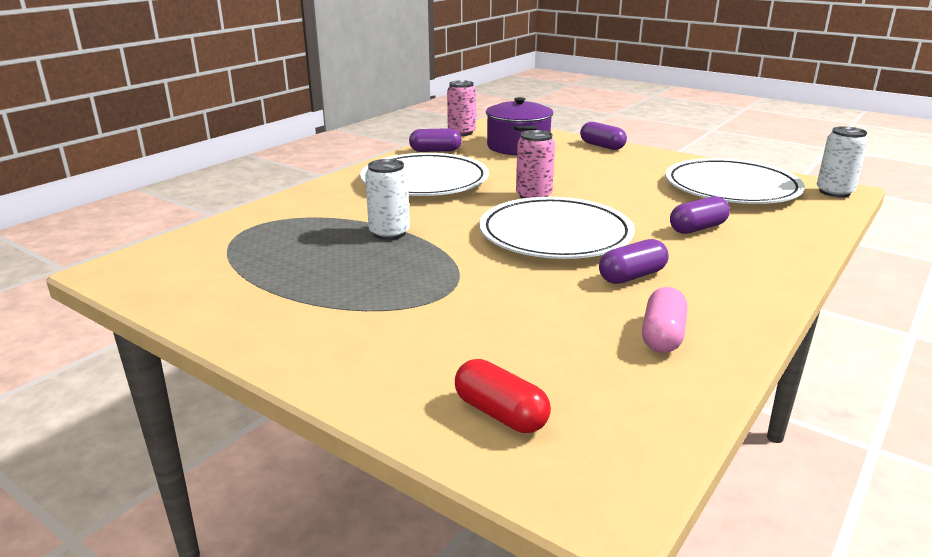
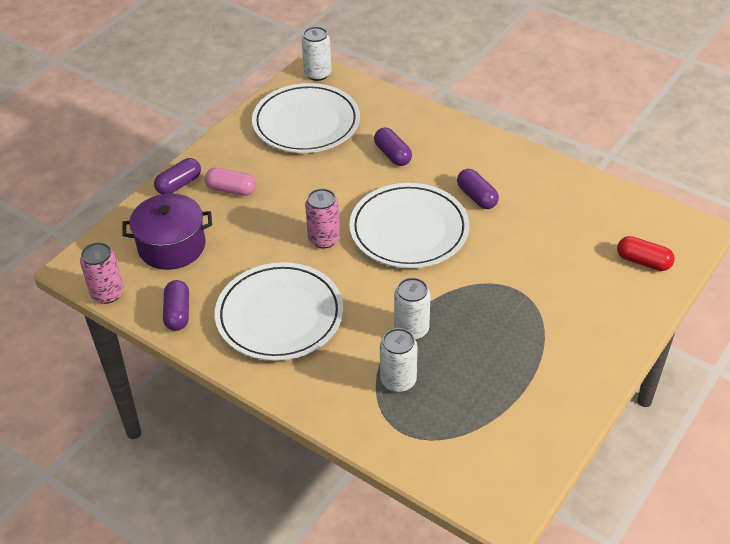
camera: 90 degrees left, 20 degrees up
(319, 226) = (398, 380): none -> white can
(500, 414) = (643, 261): red capsule -> red capsule turned 75 degrees clockwise
(662, 336) = (552, 193): pink capsule -> pink capsule (231, 190)

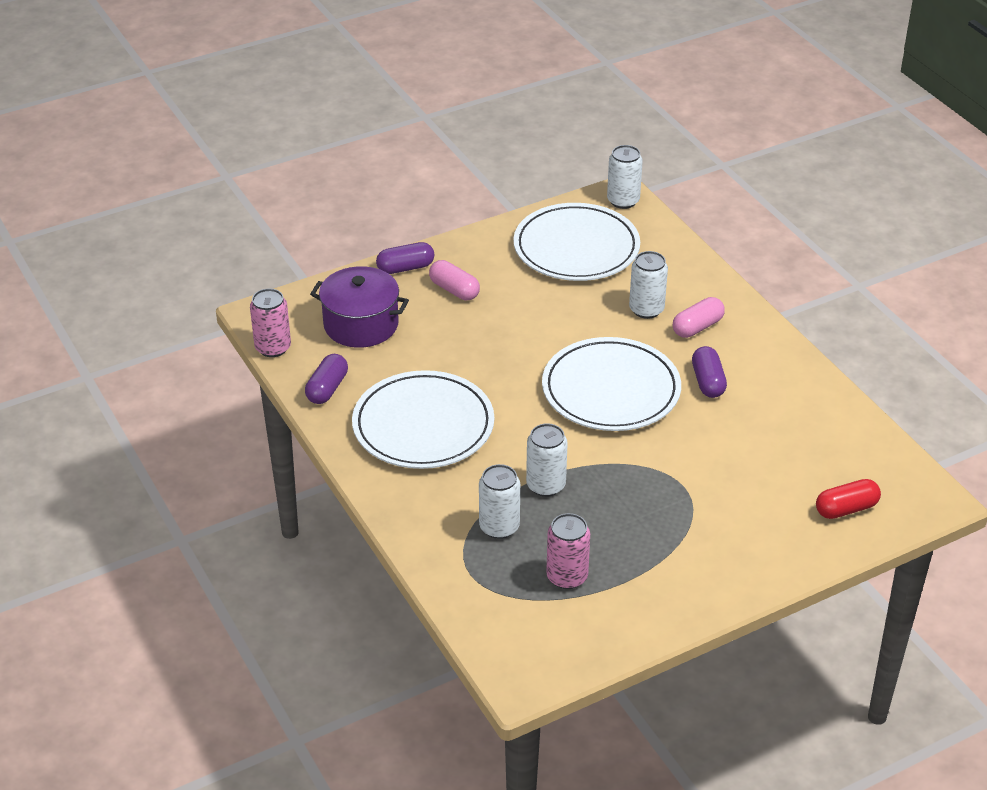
camera: 25 degrees right, 5 degrees down
(324, 239) = (516, 369): pink can -> pink can (567, 577)
(392, 155) = (646, 309): purple capsule -> white can
(440, 156) = (697, 327): none -> pink capsule
(643, 261) = (846, 509): red capsule -> red capsule turned 75 degrees counterclockwise

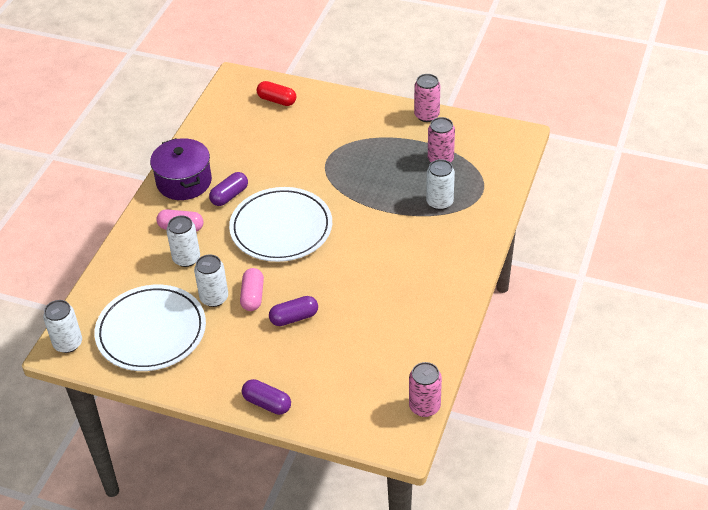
camera: 130 degrees left, 5 degrees up
(327, 389) = (427, 349): purple capsule -> purple capsule (294, 318)
(361, 325) = (351, 380): purple pot -> purple pot (184, 182)
(423, 425) = (404, 283): white plate -> none
(454, 290) = (263, 360): pink capsule -> pink capsule (252, 296)
(546, 485) = (388, 205): white can -> white can (214, 298)
(662, 622) = (426, 115): none -> pink can

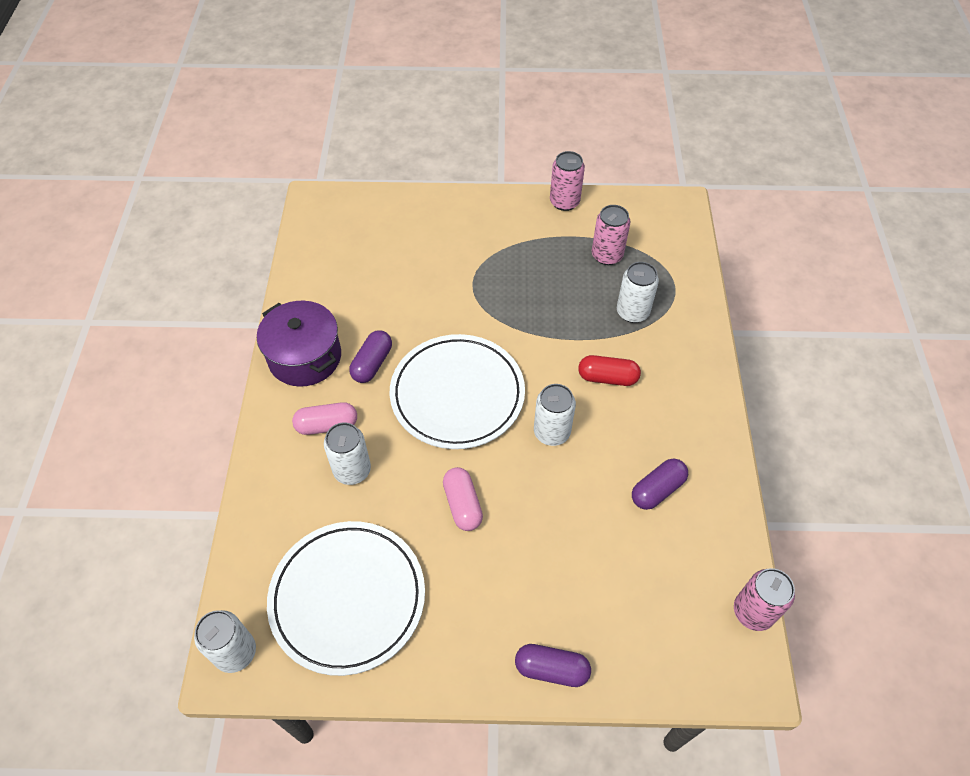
camera: 20 degrees left, 10 degrees up
(214, 298) = (413, 521): white can -> white can (551, 432)
(277, 100) = (378, 219): red capsule -> red capsule (607, 378)
(294, 318) = (530, 523): purple capsule -> purple capsule (657, 490)

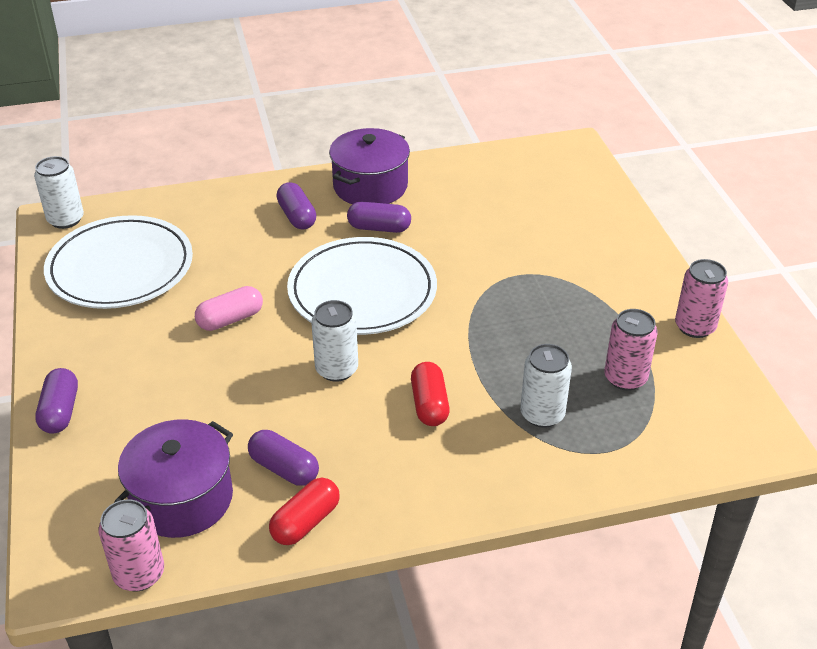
camera: 75 degrees right, 15 degrees down
(327, 425) = (297, 216): pink capsule -> purple capsule
(352, 470) = (251, 242): white can -> none
(677, 571) = (182, 498): none -> purple pot
(714, 484) = (305, 522): none -> red capsule

